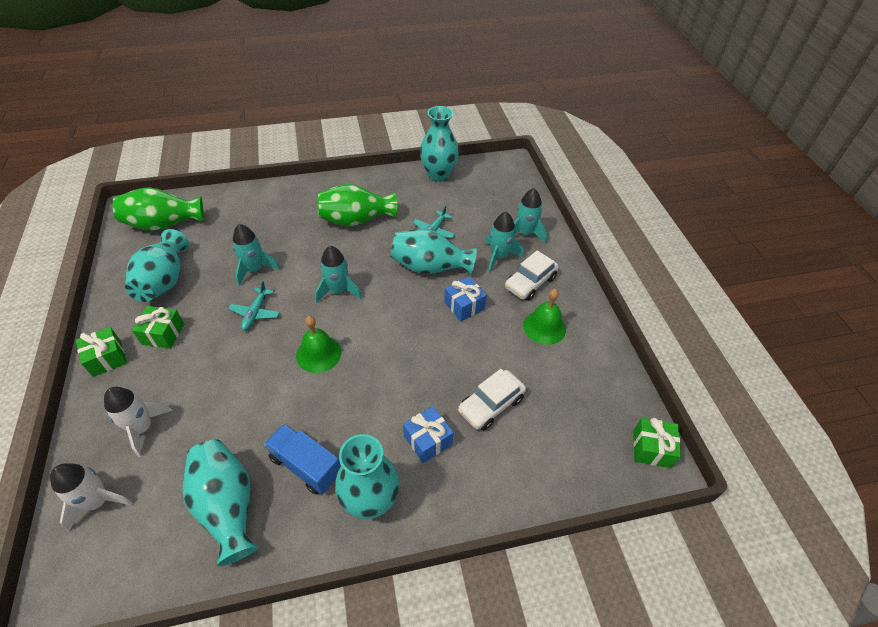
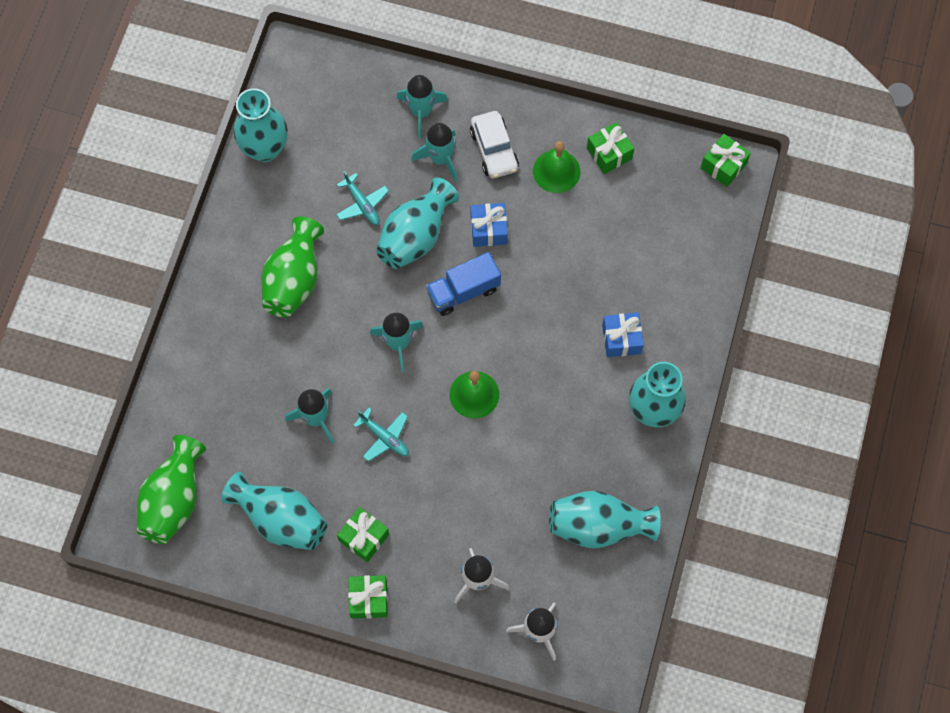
camera: 60 degrees left, 20 degrees up
(306, 466) = (593, 450): blue truck -> blue truck (463, 291)
(491, 405) = (615, 268): white car -> none
(588, 355) = (609, 153): none -> green gift

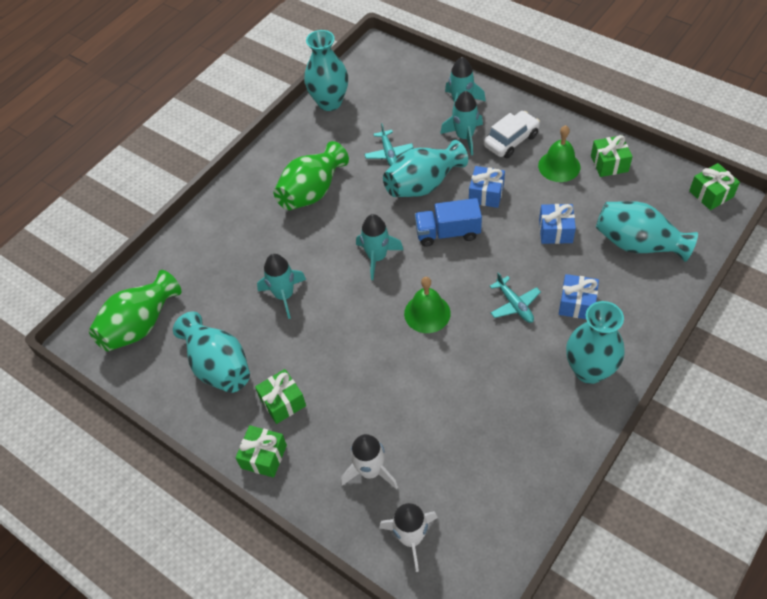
camera: 25 degrees right, 15 degrees down
(384, 437) = (335, 326): turquoise plane -> turquoise plane (514, 305)
(494, 150) = (511, 140): white car -> white car turned 135 degrees counterclockwise
(576, 257) = (555, 231): none -> blue gift
(598, 526) = (504, 457): turquoise vase -> turquoise vase (638, 244)

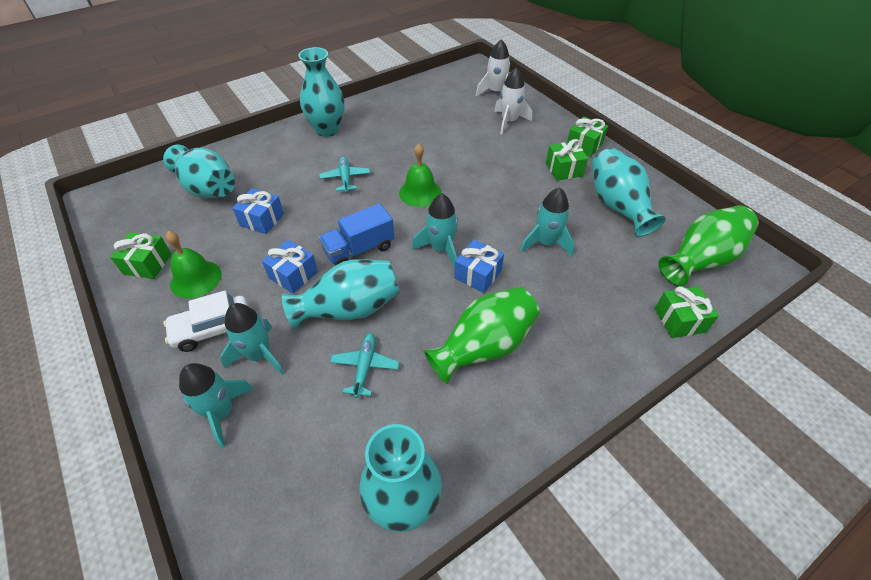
camera: 165 degrees left, 5 degrees down
(447, 233) = (359, 249): blue truck -> blue truck turned 135 degrees clockwise
(577, 304) = (298, 165): blue gift -> blue gift (478, 274)
(711, 194) = (103, 206): green gift -> green gift (679, 320)

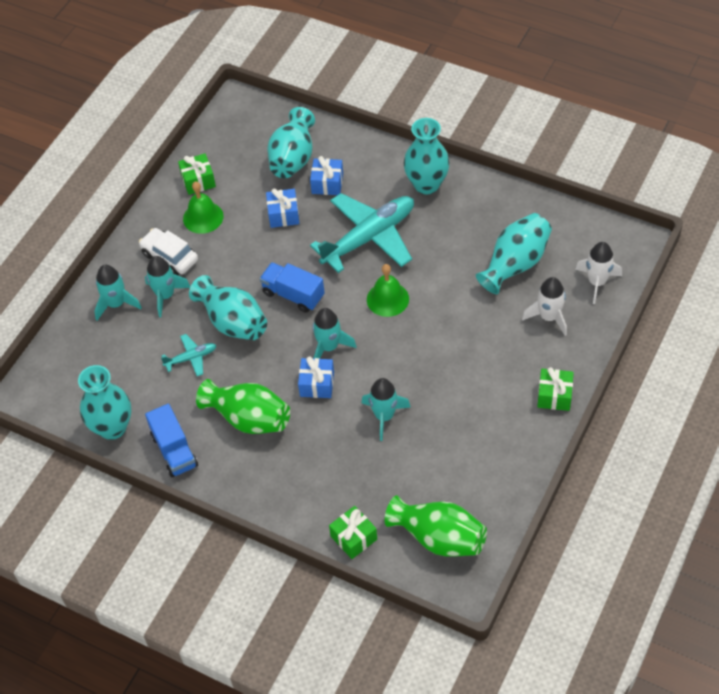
camera: 65 degrees right, 5 degrees up
(293, 275) = (242, 270): blue gift -> blue gift (327, 183)
(345, 178) = (369, 237): turquoise plane -> turquoise plane, size x2.22
(483, 442) = (174, 450): none -> blue truck
(564, 169) = (499, 393): green gift -> none
(617, 206) = (472, 454): turquoise vase -> turquoise vase (515, 264)

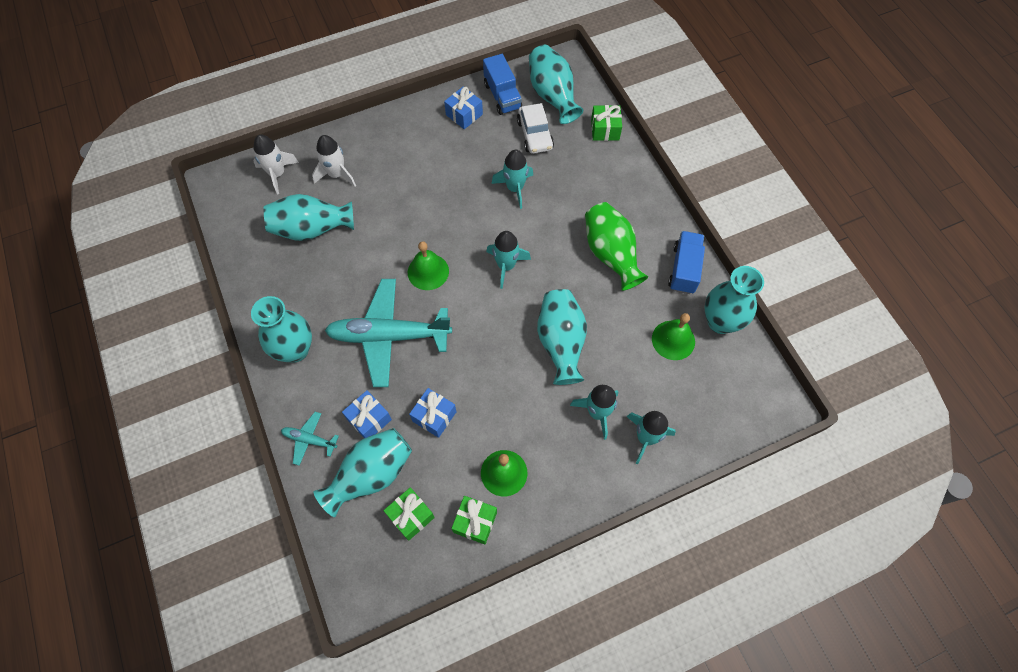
camera: 145 degrees left, 10 degrees up
(143, 386) = (673, 340): none -> green bell
(170, 257) = (565, 451): white car -> white car (535, 135)
(191, 358) = (618, 335): turquoise plane -> turquoise plane (309, 440)
(293, 295) = (494, 330): blue truck -> blue truck (502, 96)
(317, 384) = (540, 244): blue gift -> blue gift (464, 114)
(438, 537) = (552, 95): green vase -> turquoise vase
(554, 396) = (394, 124): green gift -> green gift (411, 516)

